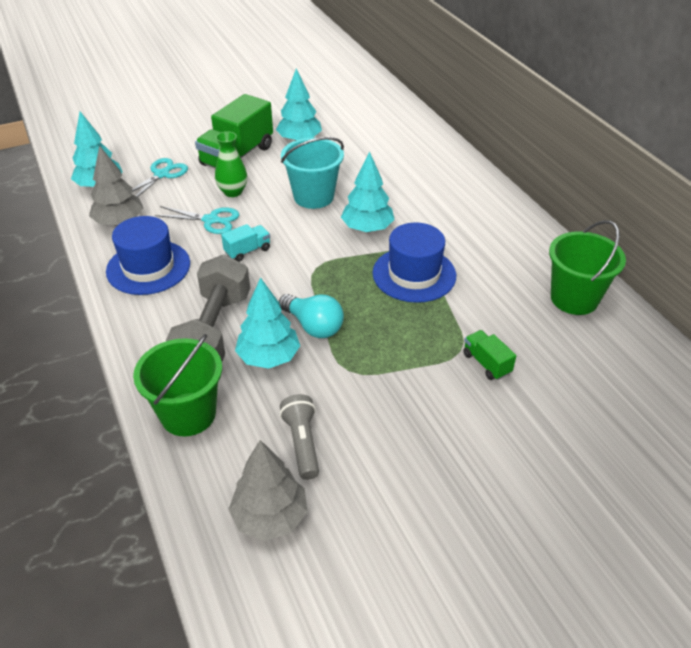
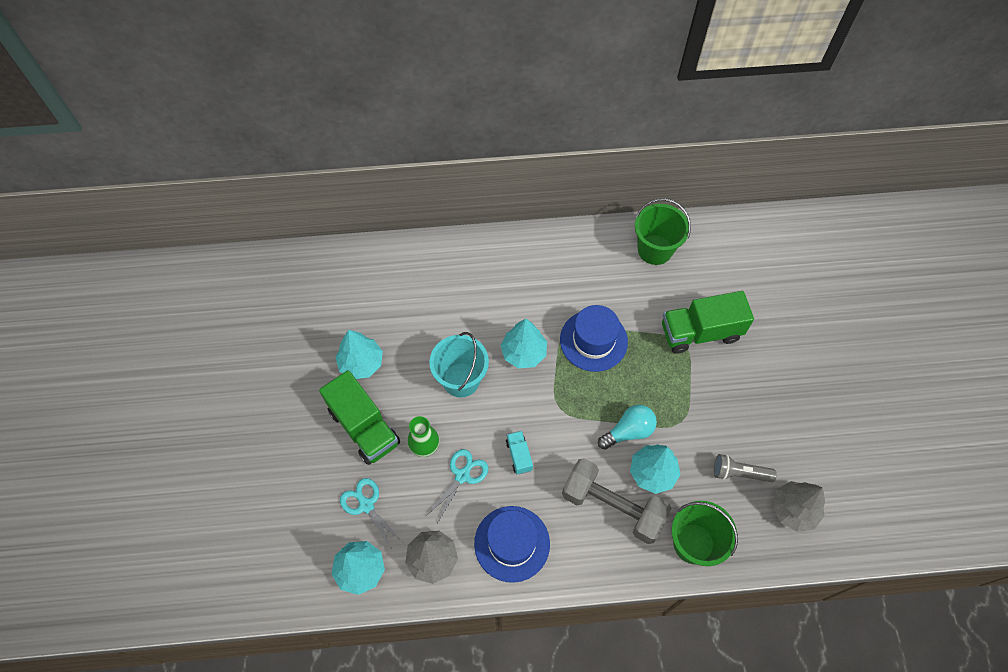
camera: 70 degrees left, 20 degrees up
(486, 363) = (700, 332): green truck -> green truck, size x2.11

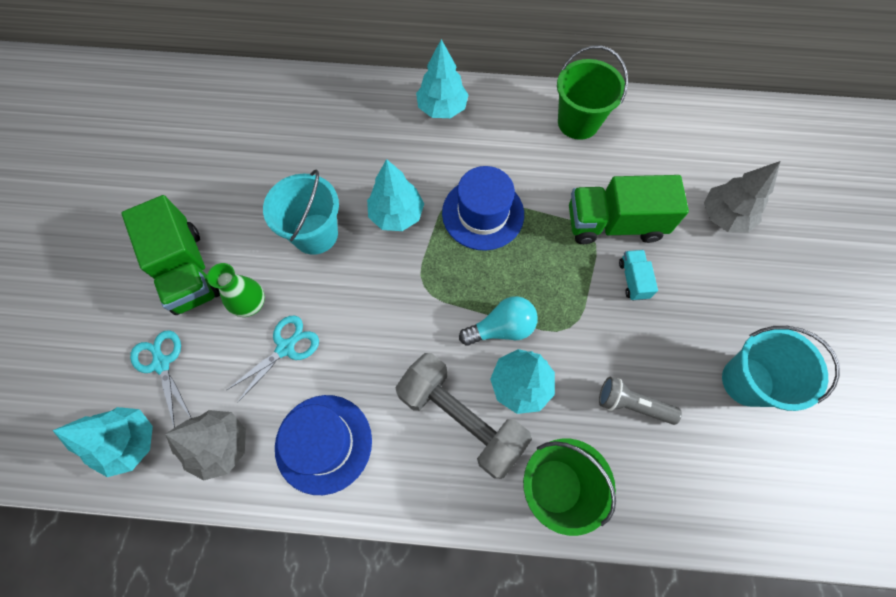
camera: 10 degrees right, 5 degrees up
(361, 363) = (206, 197): turquoise tree -> turquoise tree (442, 108)
(519, 455) = (360, 335): turquoise truck -> turquoise truck (633, 279)
(793, 510) = (695, 465): grey tree -> grey tree (724, 216)
(822, 440) = (747, 381): none -> turquoise bucket

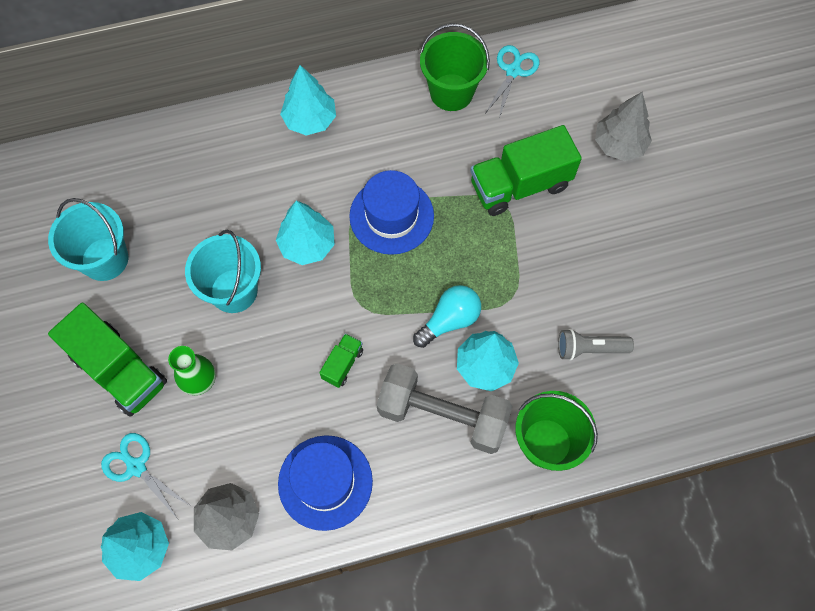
camera: 20 degrees left, 0 degrees up
(286, 347) = (252, 409): turquoise scissors -> turquoise scissors (513, 71)
(385, 334) = (342, 364): none -> green truck
(633, 279) = (554, 234): turquoise truck -> none
(747, 381) = (682, 293): turquoise bucket -> turquoise bucket (105, 259)

